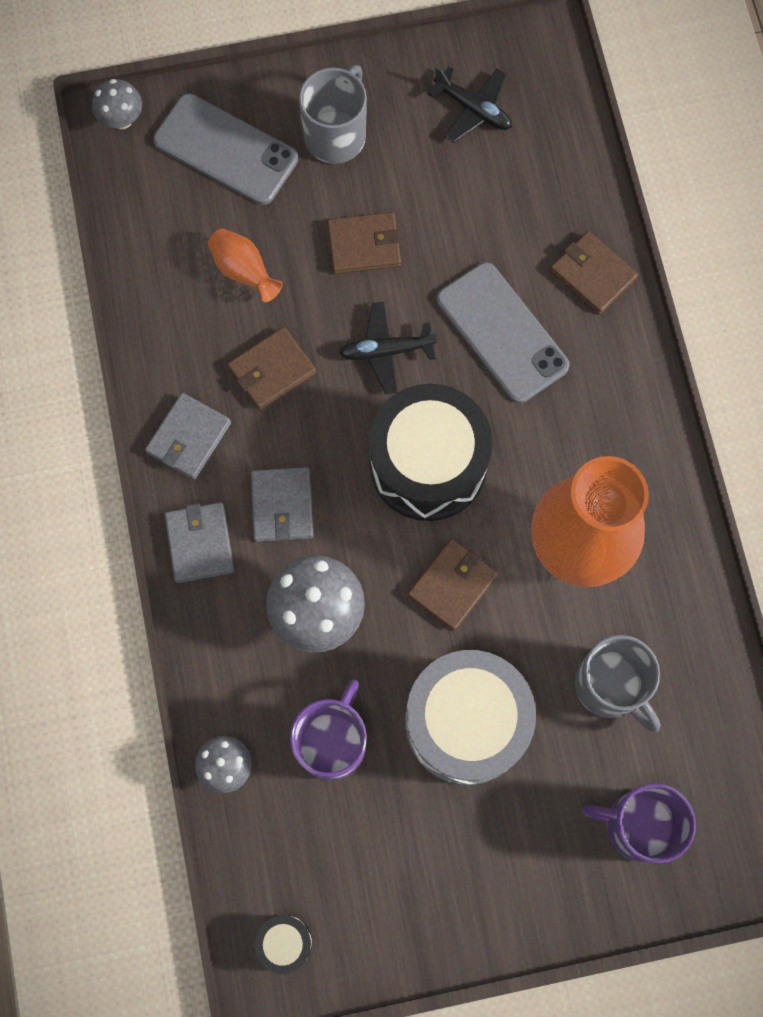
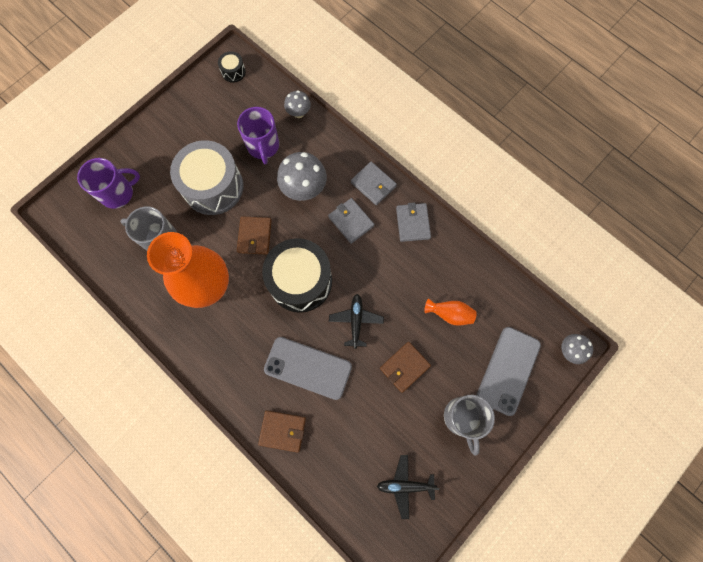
camera: 145 degrees right, 0 degrees up
(226, 149) = (508, 370): grey phone -> grey phone turned 60 degrees counterclockwise
(272, 370) = (400, 276): brown wallet -> none
(386, 351) = (356, 321): black plane -> black plane turned 45 degrees counterclockwise

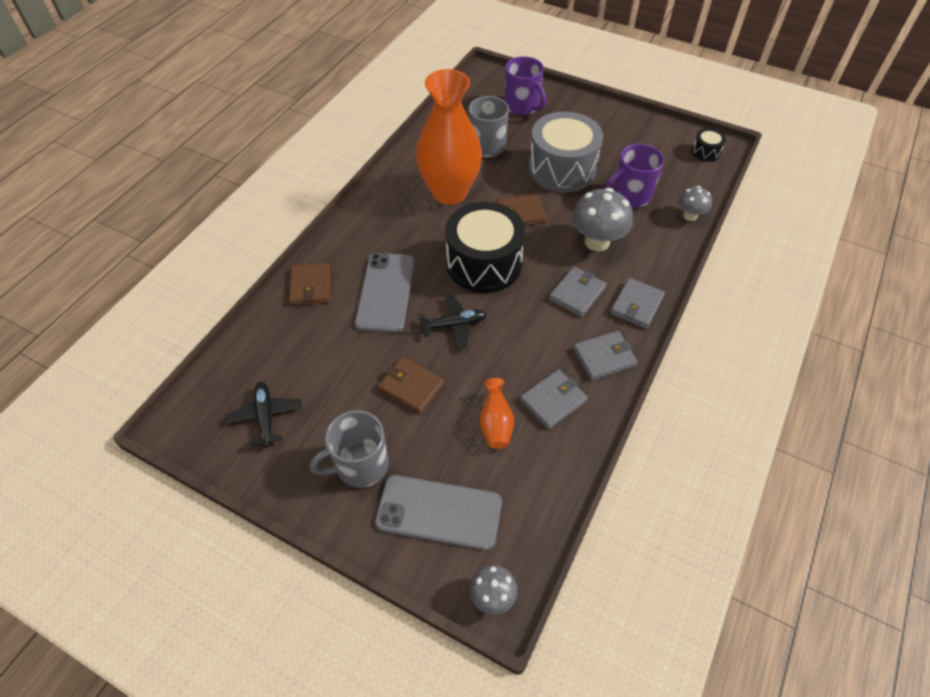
camera: 75 degrees right, 20 degrees down
(440, 269) = (553, 400): none -> grey wallet

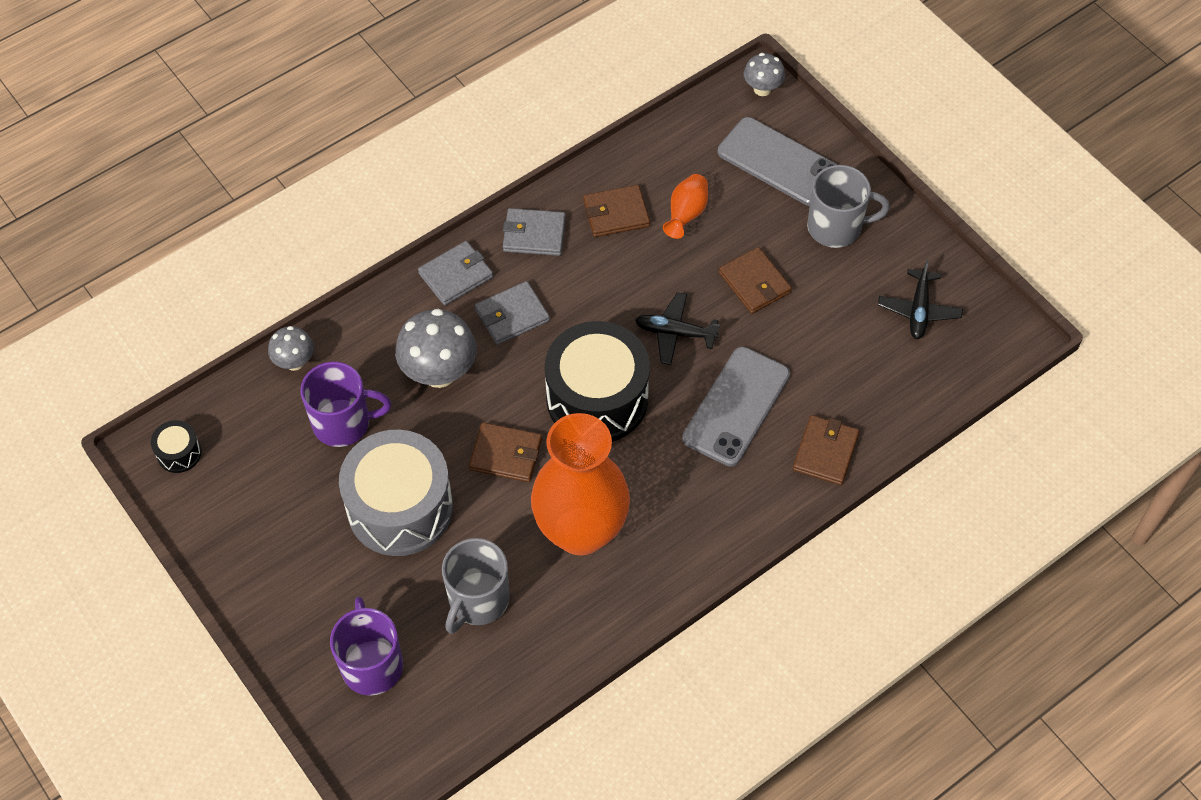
camera: 155 degrees left, 5 degrees up
(553, 400) = (616, 213): grey wallet -> brown wallet

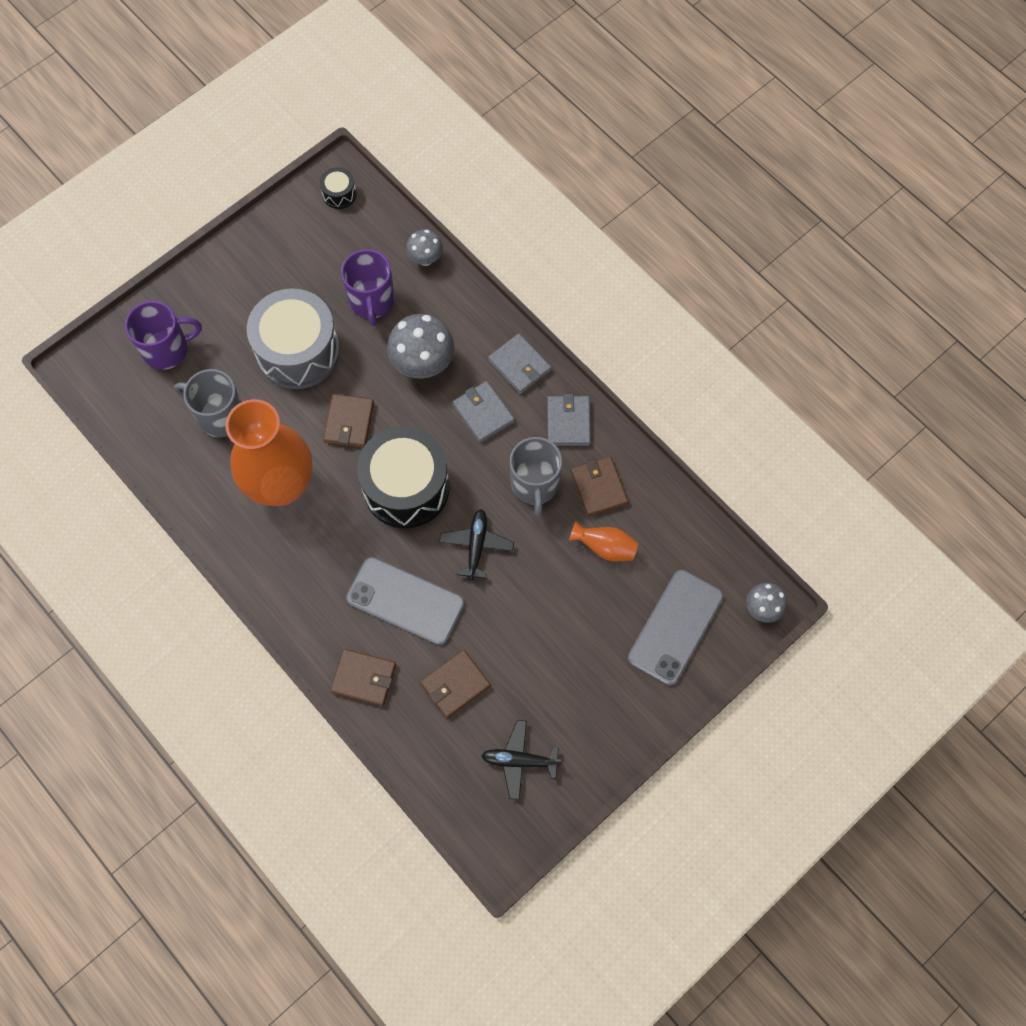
camera: 85 degrees right, 10 degrees up
(754, 283) = (536, 611): brown wallet -> brown wallet (455, 685)
(836, 227) = (606, 682): grey mug -> grey mug (535, 485)

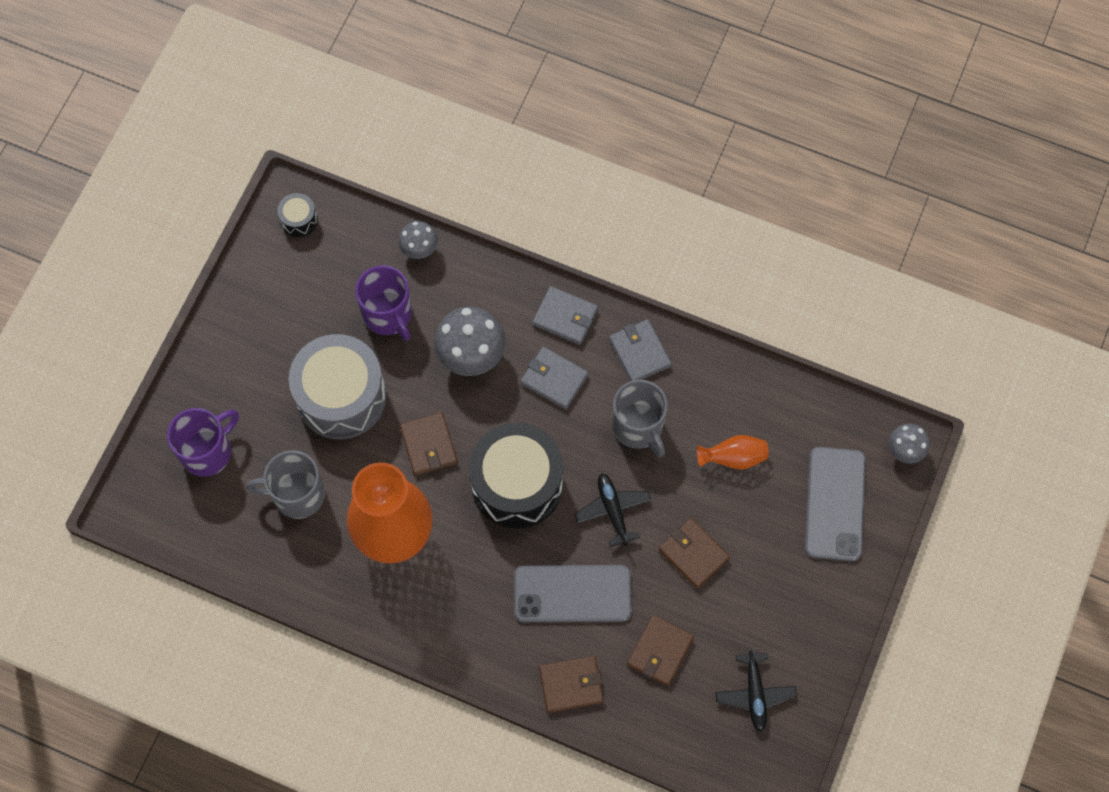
camera: 25 degrees left, 0 degrees up
(519, 760) = (754, 694): black plane -> black plane turned 75 degrees counterclockwise
(599, 487) = (699, 403): brown wallet -> brown wallet (693, 554)

